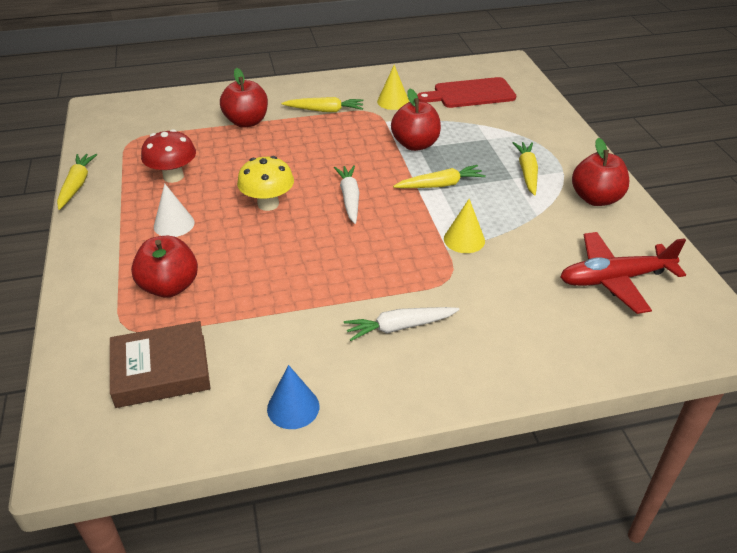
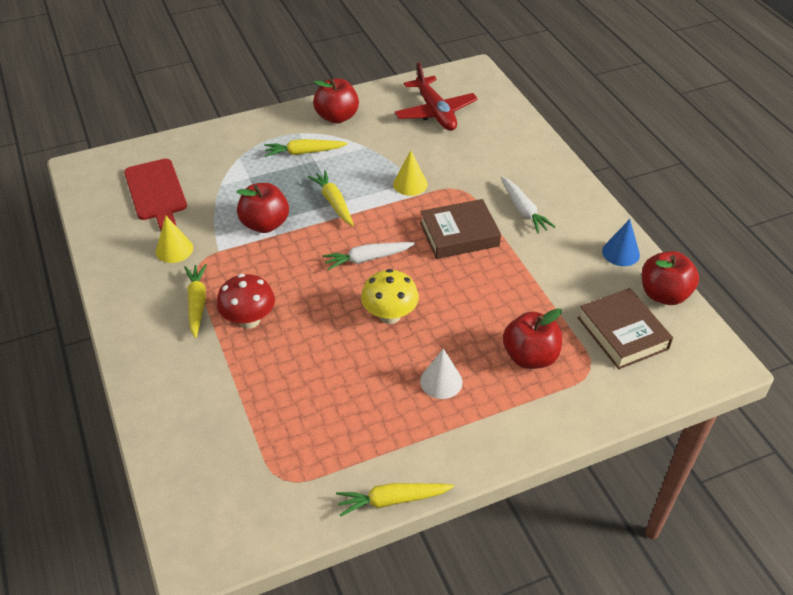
camera: 100 degrees left, 5 degrees up
(173, 176) = (356, 408): red mushroom -> red mushroom (249, 320)
(246, 122) = (228, 370): red apple -> red apple (663, 294)
(368, 265) = (459, 234): none -> brown book

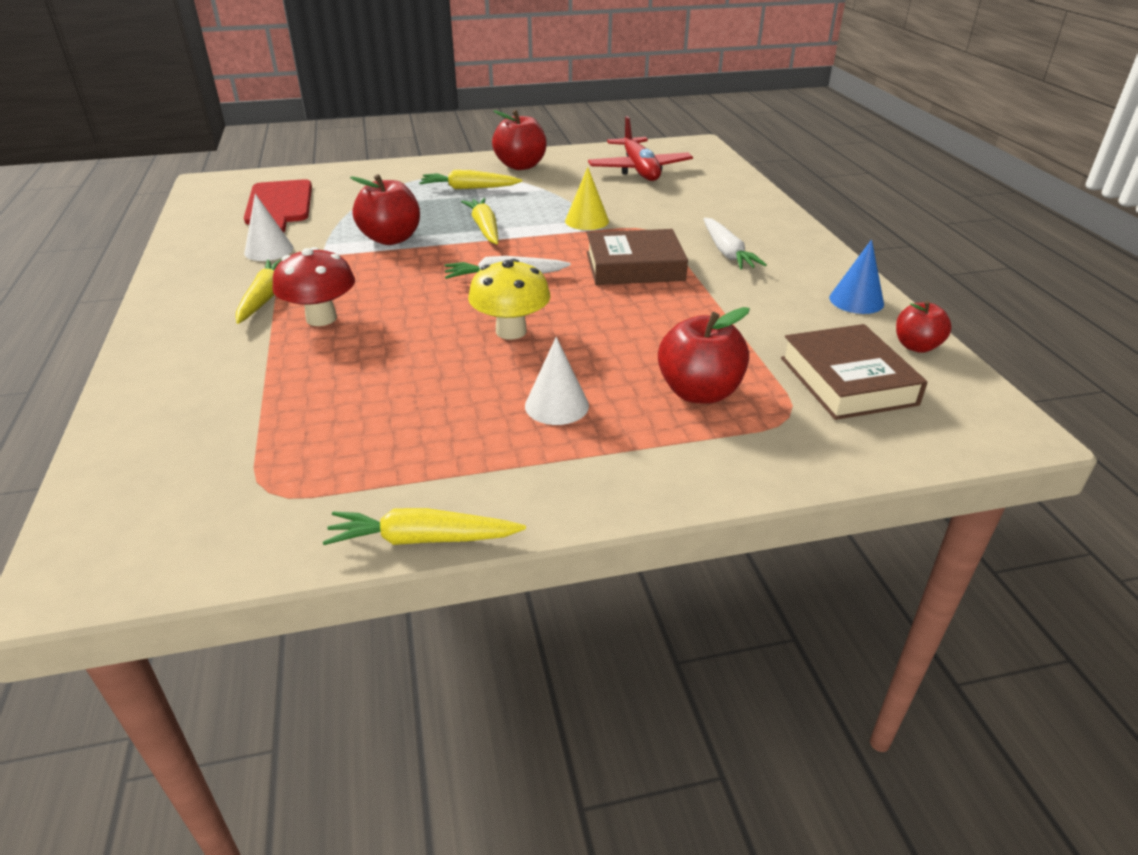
camera: 10 degrees right, 10 degrees down
(174, 249) = (269, 250): yellow cone -> white cone
(663, 294) = (916, 346): red apple -> red apple, size x0.62

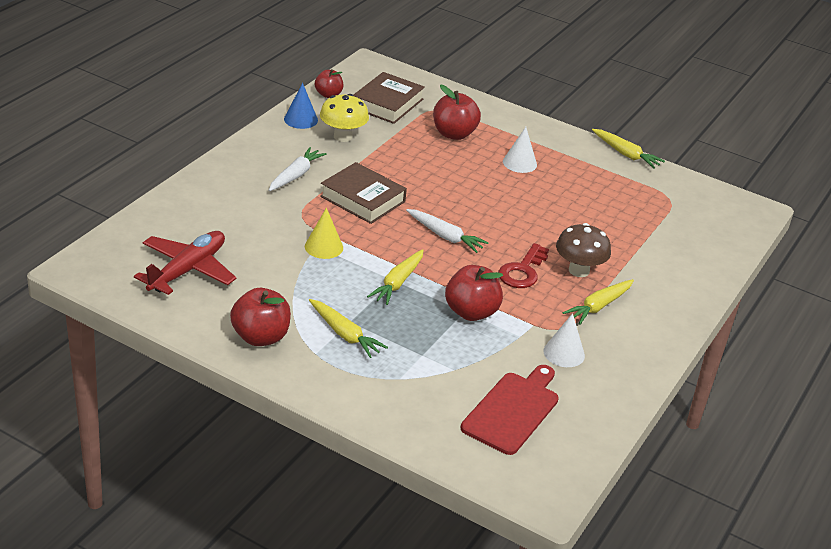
camera: 140 degrees left, 0 degrees up
(321, 318) = (579, 270): red mushroom -> brown mushroom
(384, 288) = (522, 271): none -> red key
(511, 331) = (490, 204): yellow mushroom -> yellow mushroom (343, 136)

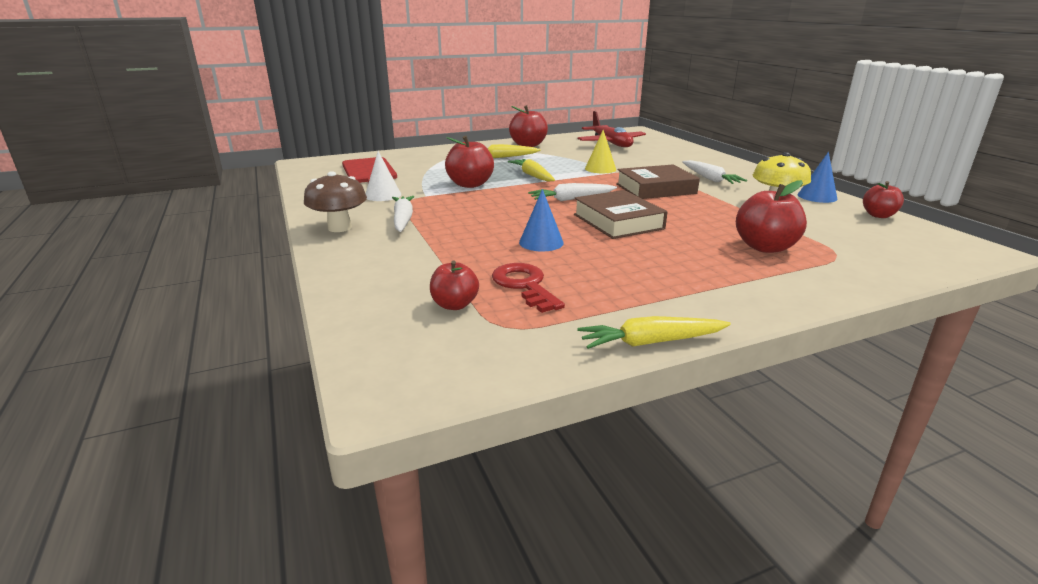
camera: 130 degrees right, 10 degrees down
(387, 103) = (854, 235): brown book -> brown book (618, 221)
(519, 163) = (675, 261): white cone -> none
(522, 271) = (489, 209): red key -> red key (524, 285)
(555, 222) = (541, 242): none -> blue cone
(579, 270) = (456, 228): brown mushroom -> brown mushroom (339, 228)
(598, 306) = (403, 220): yellow carrot -> white carrot
(674, 222) = (454, 305): none -> red apple

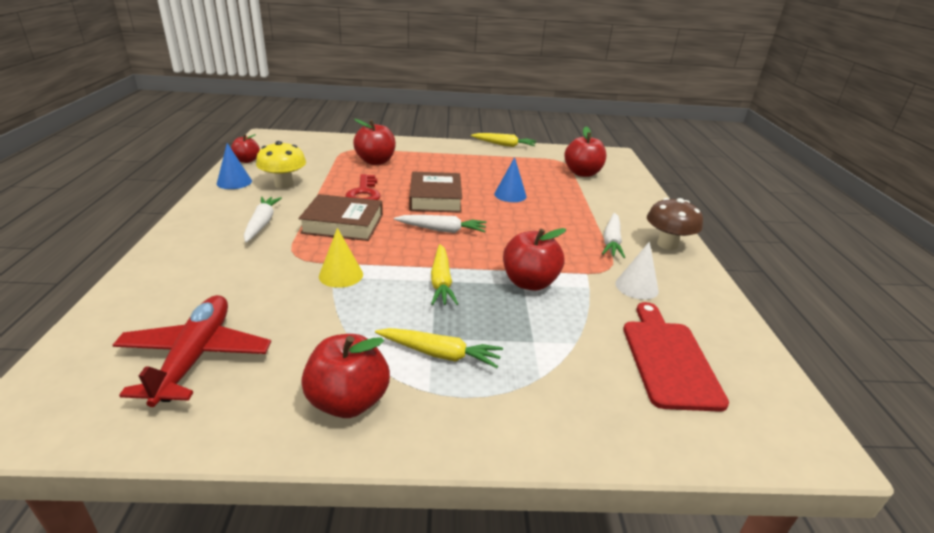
camera: 160 degrees left, 5 degrees up
(454, 305) = (582, 173): red apple -> red apple, size x1.60
(524, 285) = (541, 174): red key -> red key (364, 193)

